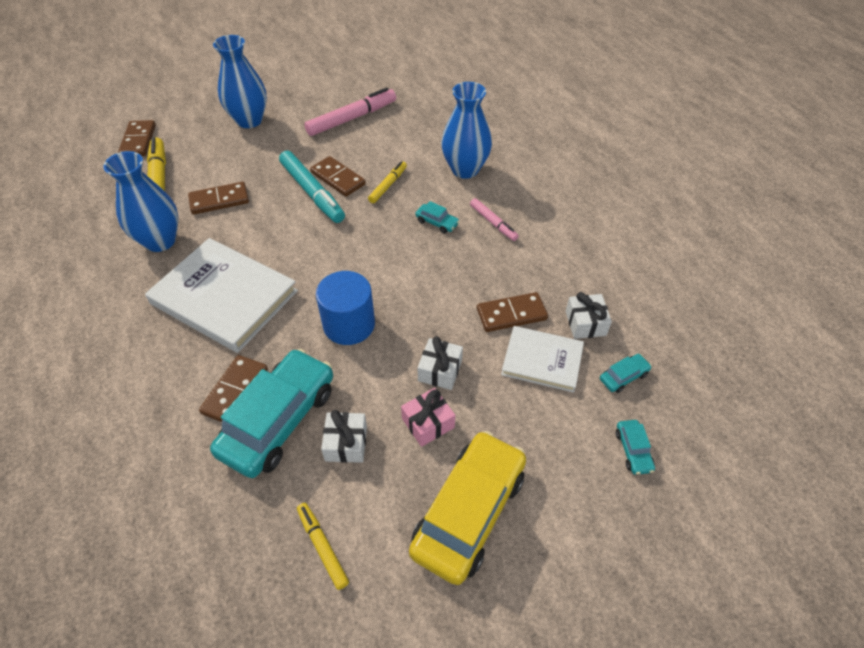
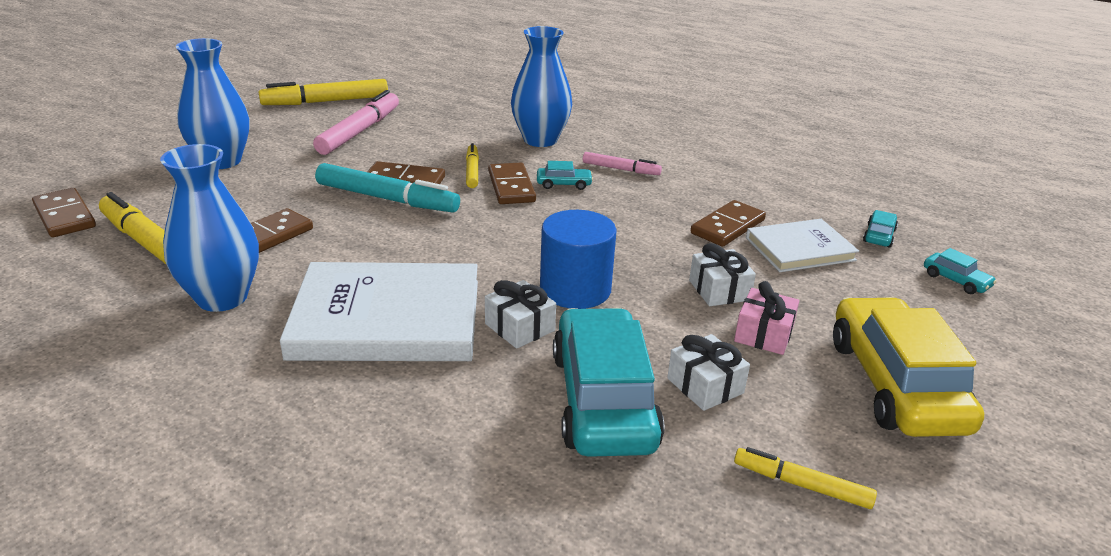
camera: 35 degrees left, 20 degrees down
(235, 391) = (514, 396): brown domino -> brown domino (511, 187)
(357, 79) = (326, 102): none -> yellow marker
(585, 323) = (799, 211): white gift -> white gift (520, 327)

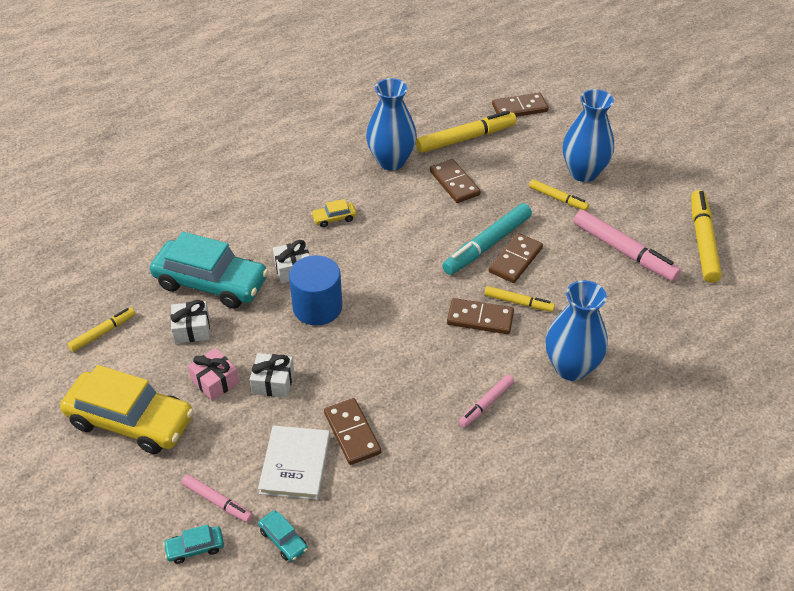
camera: 115 degrees right, 15 degrees up
(279, 170) = (557, 198): none -> yellow marker
(387, 319) = (334, 218): white book -> yellow car
(564, 184) = (472, 353): turquoise car -> none
(896, 283) = (217, 501): none -> pink marker

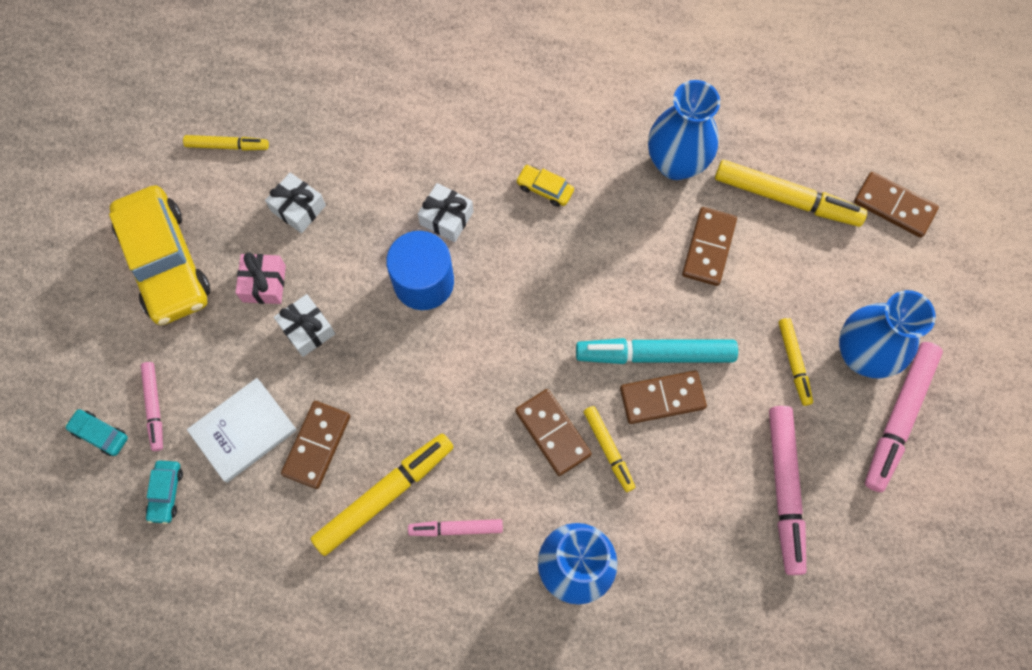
camera: 45 degrees right, 25 degrees up
(211, 283) = (362, 169): turquoise car -> none
(633, 184) = (899, 418): none -> pink marker
(702, 241) = (884, 557): yellow marker -> yellow marker (384, 495)

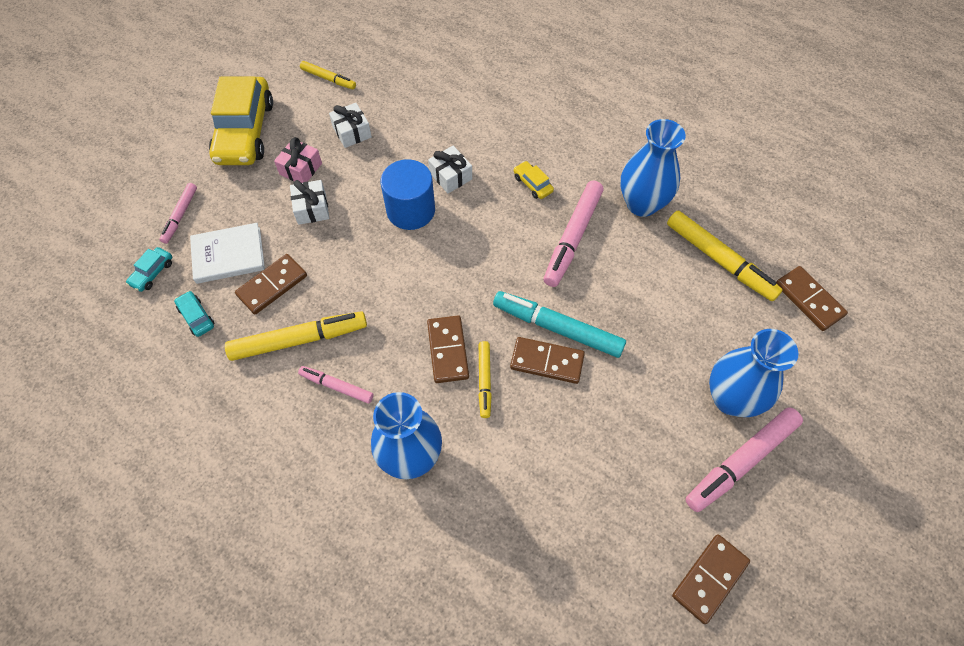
camera: 25 degrees right, 10 degrees down
(100, 434) = (135, 218): turquoise car -> turquoise car (196, 317)
(709, 248) = (639, 270): brown domino -> brown domino (710, 579)
(784, 489) = (614, 474): pink marker -> pink marker (573, 237)
(794, 362) = (669, 380): yellow marker -> none

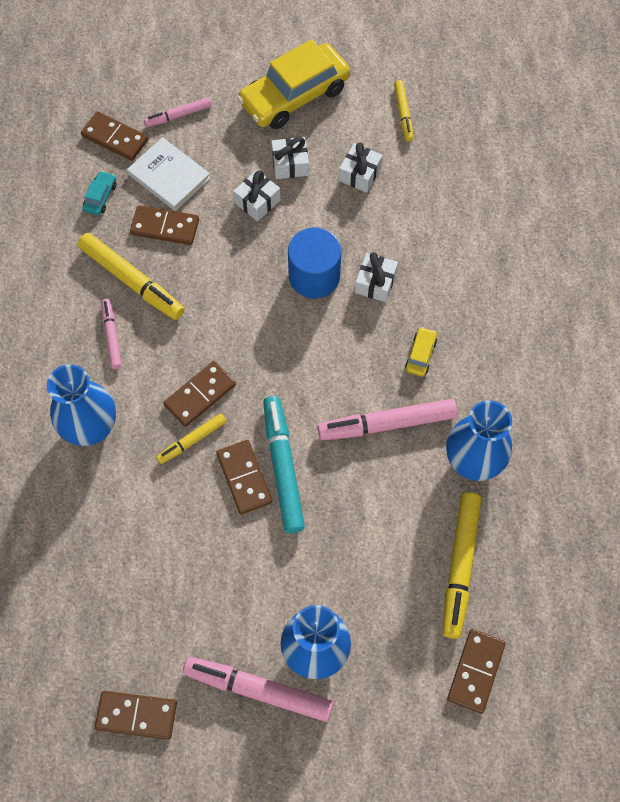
camera: 55 degrees right, 5 degrees up
(152, 273) = (115, 138): turquoise car -> brown domino
(300, 169) = (290, 164): pink gift -> white gift

